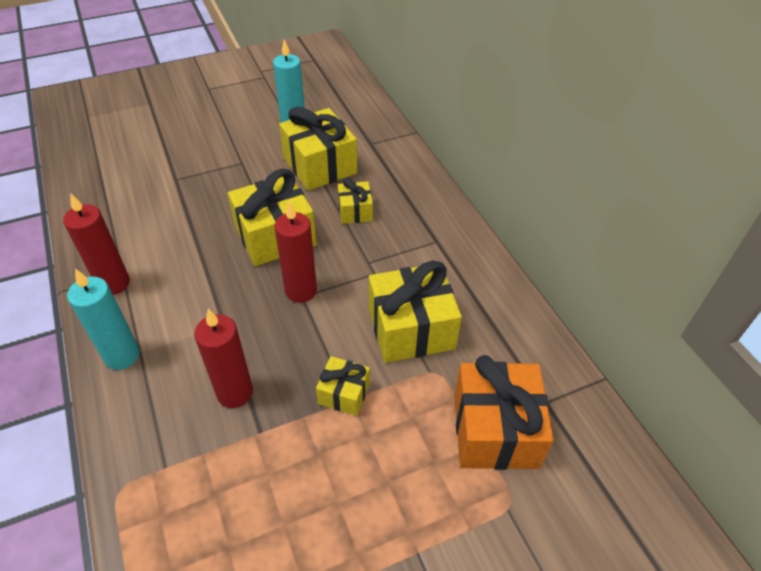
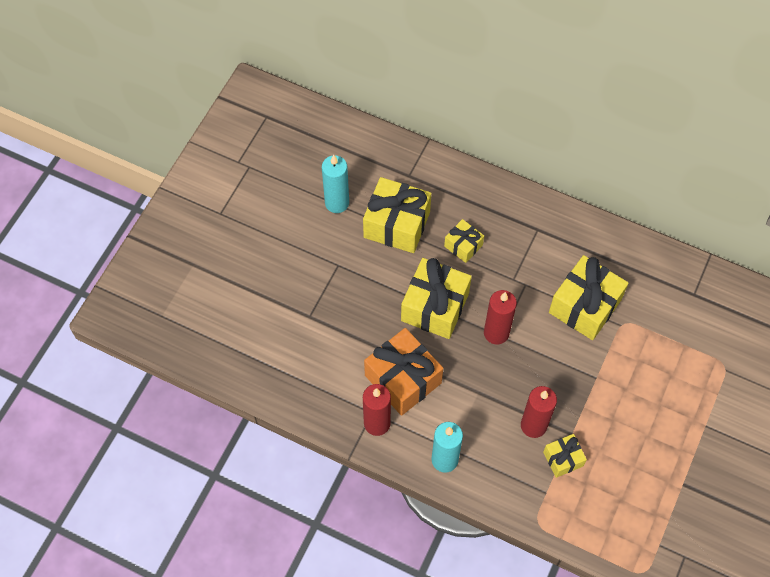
camera: 40 degrees left, 15 degrees up
(344, 393) = (590, 376): yellow gift -> yellow gift (563, 459)
(495, 430) = (684, 332): orange gift -> orange gift (403, 379)

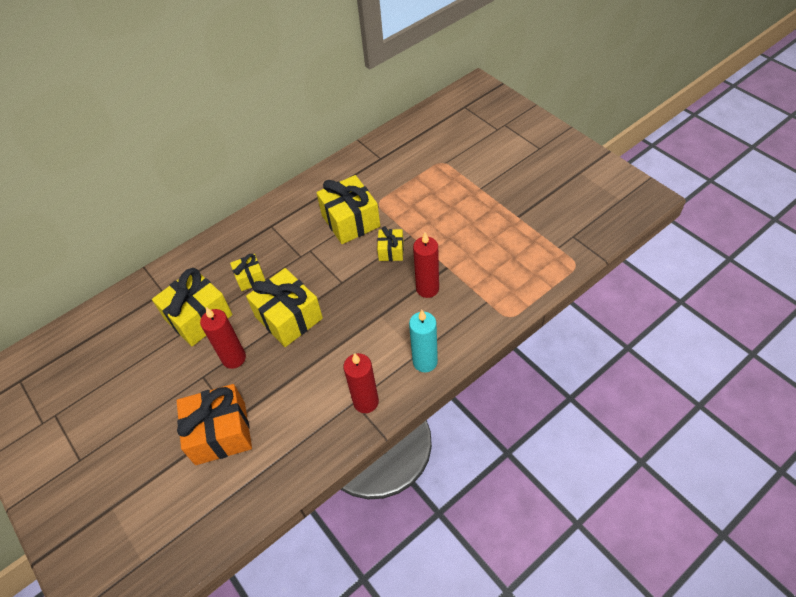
camera: 60 degrees left, 10 degrees down
(337, 203) = (145, 355): turquoise candle -> none
(403, 379) = (337, 366): orange gift -> orange gift (220, 433)
(496, 333) = (337, 284): red candle -> red candle (234, 358)
(563, 459) = (464, 280): yellow gift -> yellow gift (391, 251)

